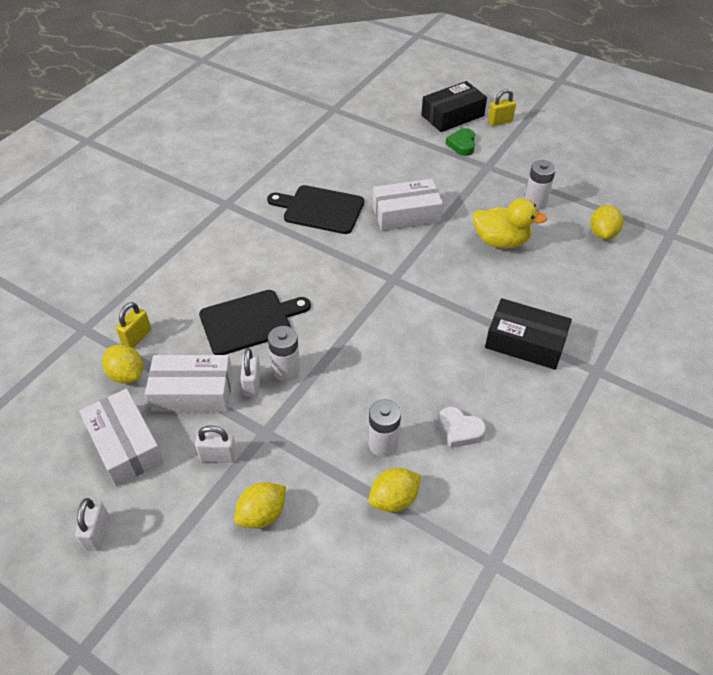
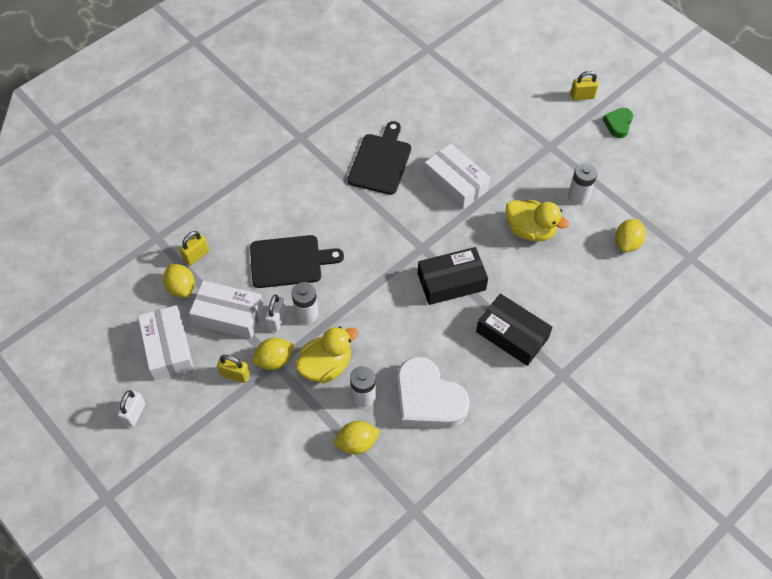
camera: 15 degrees right, 10 degrees up
(218, 456) = (235, 375): white padlock -> yellow padlock
(262, 514) = (255, 430): yellow lemon -> yellow lemon (274, 360)
(320, 209) = (380, 161): black cutting board -> black cutting board turned 75 degrees clockwise
(327, 421) = (326, 366): none -> yellow duck
(406, 214) = (456, 183): white box -> white box turned 45 degrees clockwise
(452, 115) = (538, 79): black box -> black box (451, 281)
(459, 430) = (428, 399): white heart -> white heart, size x2.04
(462, 145) = (535, 116): green heart -> green heart (618, 124)

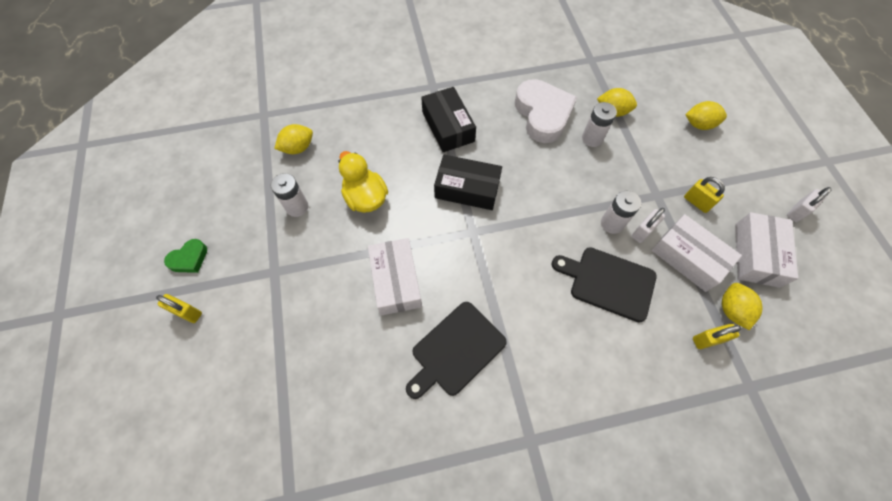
camera: 150 degrees left, 5 degrees up
(274, 360) = (657, 198): yellow lemon -> yellow lemon (699, 124)
(326, 366) = (613, 173): yellow duck -> none

